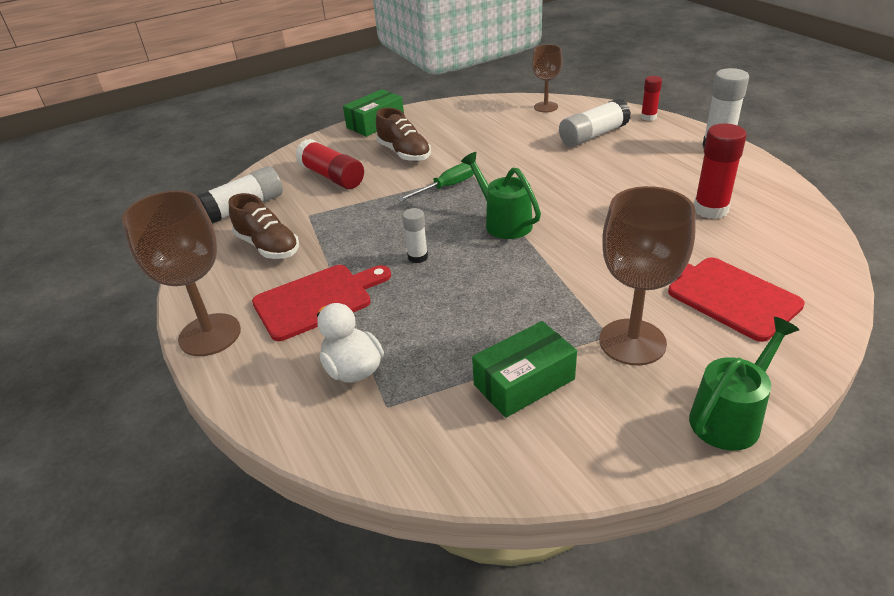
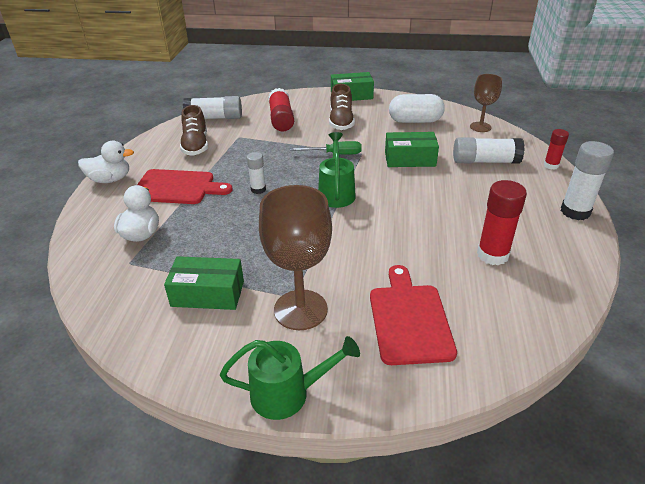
camera: 35 degrees right, 0 degrees up
(210, 335) = (110, 179): brown goblet -> white duck
(478, 124) = (415, 121): none -> white capsule
(526, 161) = (410, 159): none -> green box

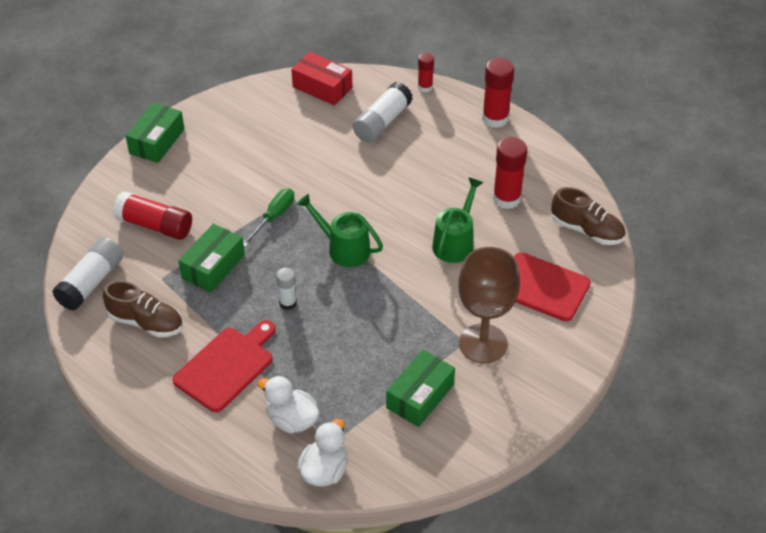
camera: 60 degrees left, 10 degrees up
(110, 179) = (156, 421): white duck -> white duck (324, 471)
(288, 393) = (560, 385): green watering can -> green watering can (455, 242)
(341, 121) = (210, 180): brown shoe -> brown shoe (587, 230)
(410, 159) = (332, 168): green box -> green box (213, 266)
(415, 121) = (265, 124): white capsule -> none
(480, 127) = (322, 87): brown goblet -> red box
(575, 212) = (495, 118): white glue stick -> red glue stick

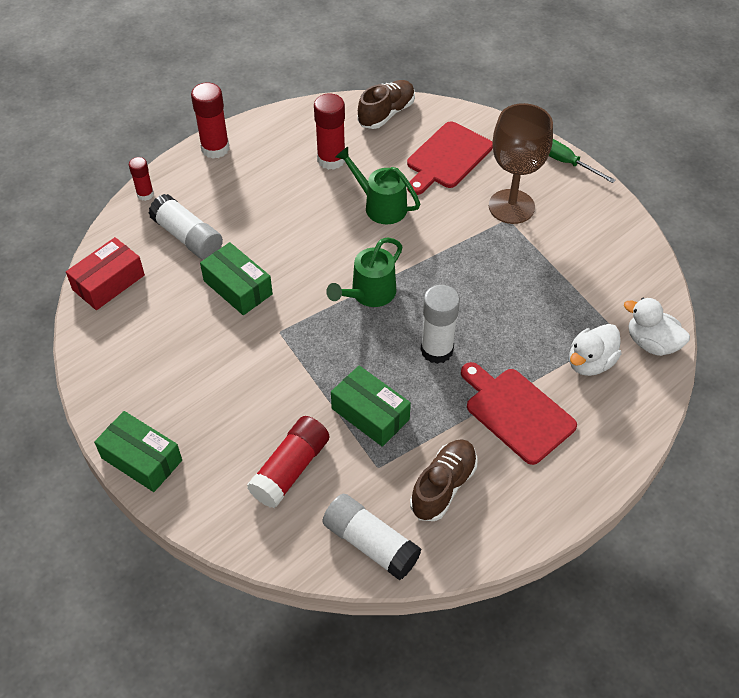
camera: 80 degrees left, 5 degrees up
(273, 217) = (307, 350): green screwdriver -> green screwdriver (567, 163)
(288, 303) = (437, 350): white glue stick -> white glue stick, size x1.72
(420, 396) = (569, 260): green box -> green box (238, 287)

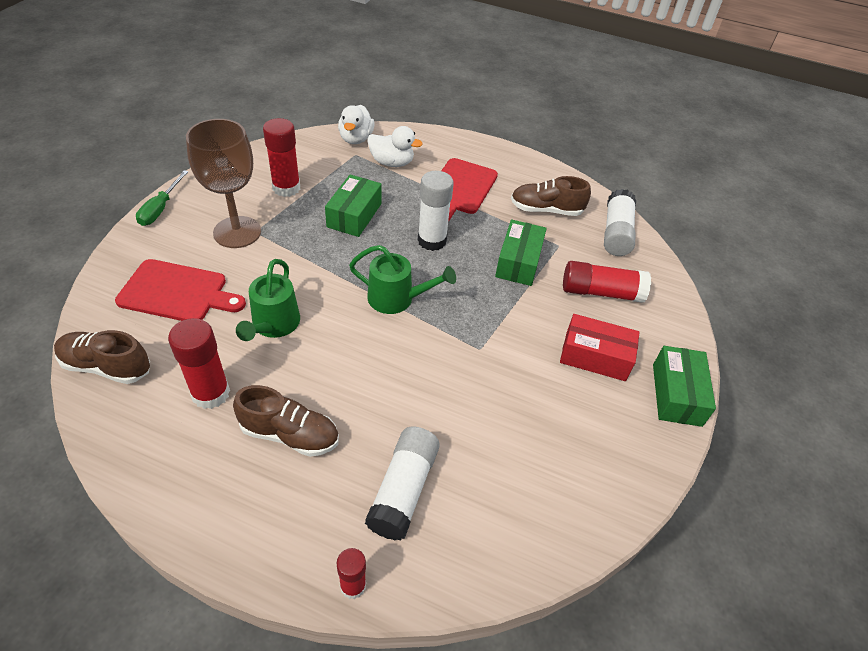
camera: 120 degrees left, 5 degrees down
(108, 282) = (517, 543): red box -> red box (595, 356)
(215, 148) = (227, 538): red glue stick -> red glue stick (286, 188)
(238, 287) = (448, 405): green box -> green box (354, 215)
(270, 191) = (290, 434): none -> brown shoe

